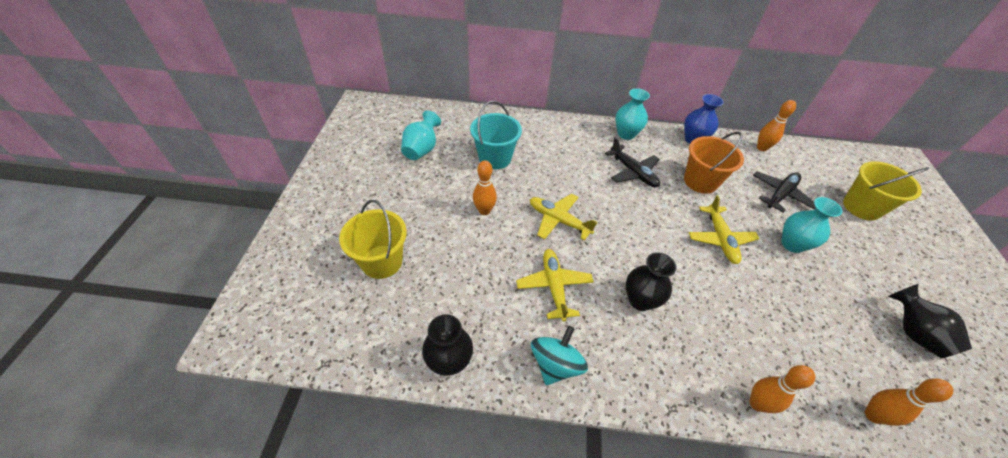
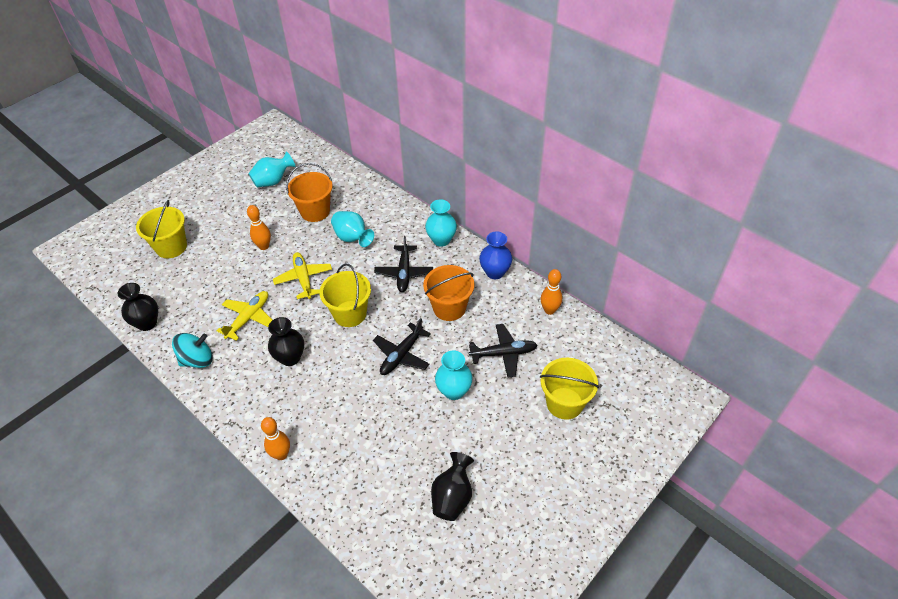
camera: 40 degrees right, 0 degrees up
(495, 158) = (315, 211): turquoise bucket -> orange bucket
(556, 165) = (352, 238): none -> turquoise vase
(636, 228) = (350, 314): none -> yellow bucket
(720, 239) = (401, 355): yellow plane -> black plane
(873, 415) = (343, 510): orange bowling pin -> none

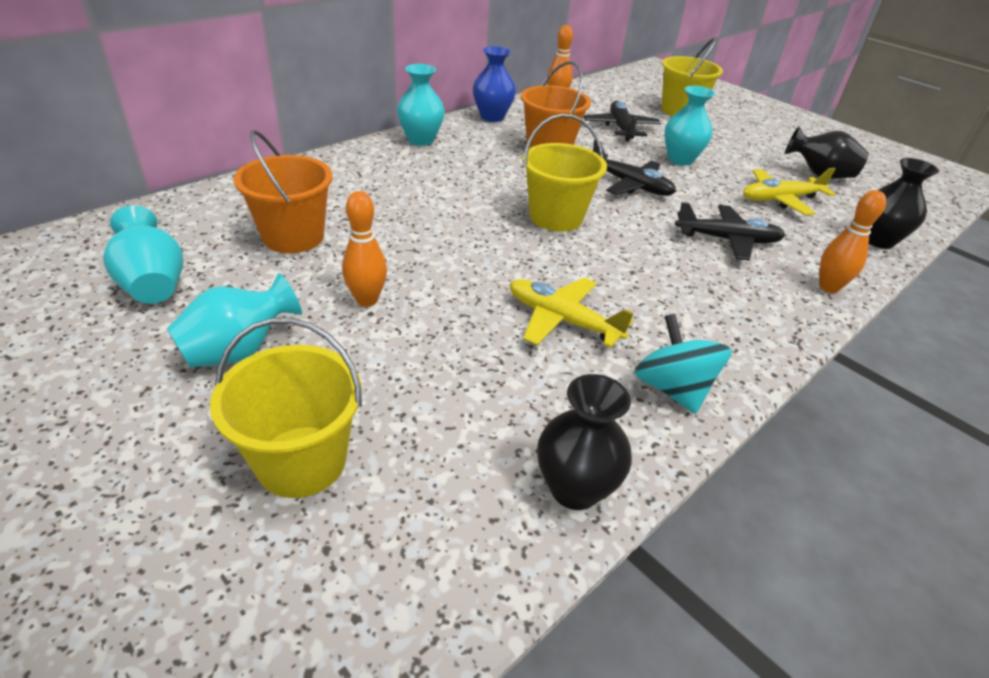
camera: 90 degrees left, 10 degrees down
(290, 358) = (649, 275): black vase -> black vase (878, 240)
(303, 279) = (471, 256): yellow plane -> yellow plane (780, 199)
(352, 238) = (386, 204): turquoise vase -> turquoise vase (239, 351)
(404, 273) = (479, 170): black plane -> black plane (727, 240)

